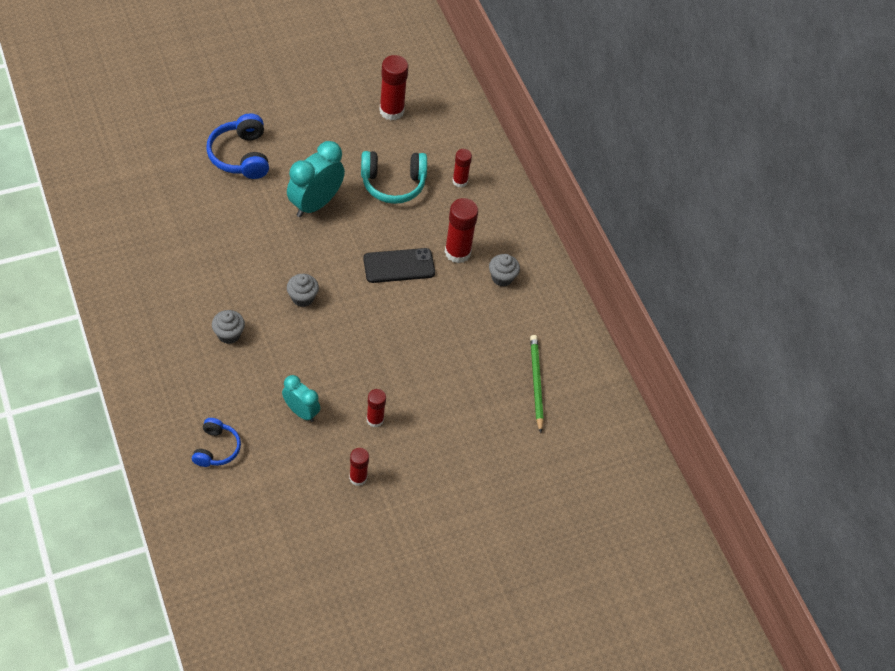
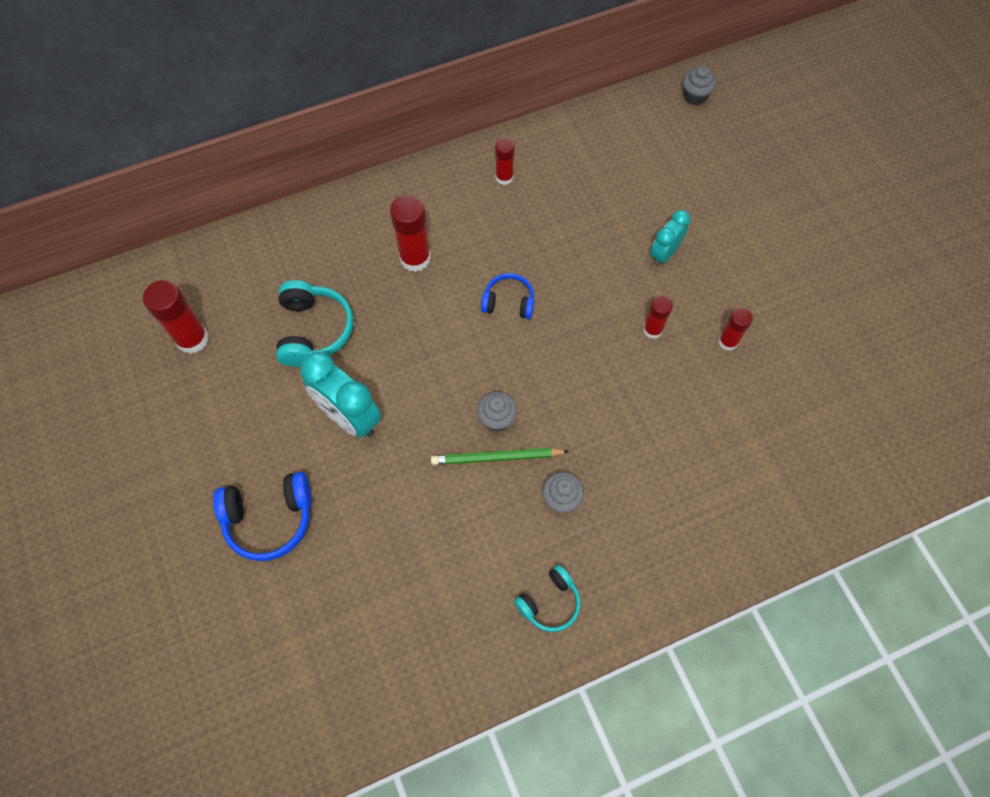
camera: 85 degrees left, 10 degrees up
(149, 318) = (549, 602): none -> turquoise headphones
(216, 448) = (722, 494): blue headphones -> blue headphones (508, 302)
(301, 411) = (656, 406): turquoise clock -> turquoise clock (664, 254)
(399, 266) = (440, 317): black phone -> none
(460, 181) = (308, 259): red glue stick -> red glue stick (504, 177)
(502, 278) = (447, 214): grey cupcake -> grey cupcake (695, 96)
(536, 383) = (581, 182): green pencil -> green pencil (496, 458)

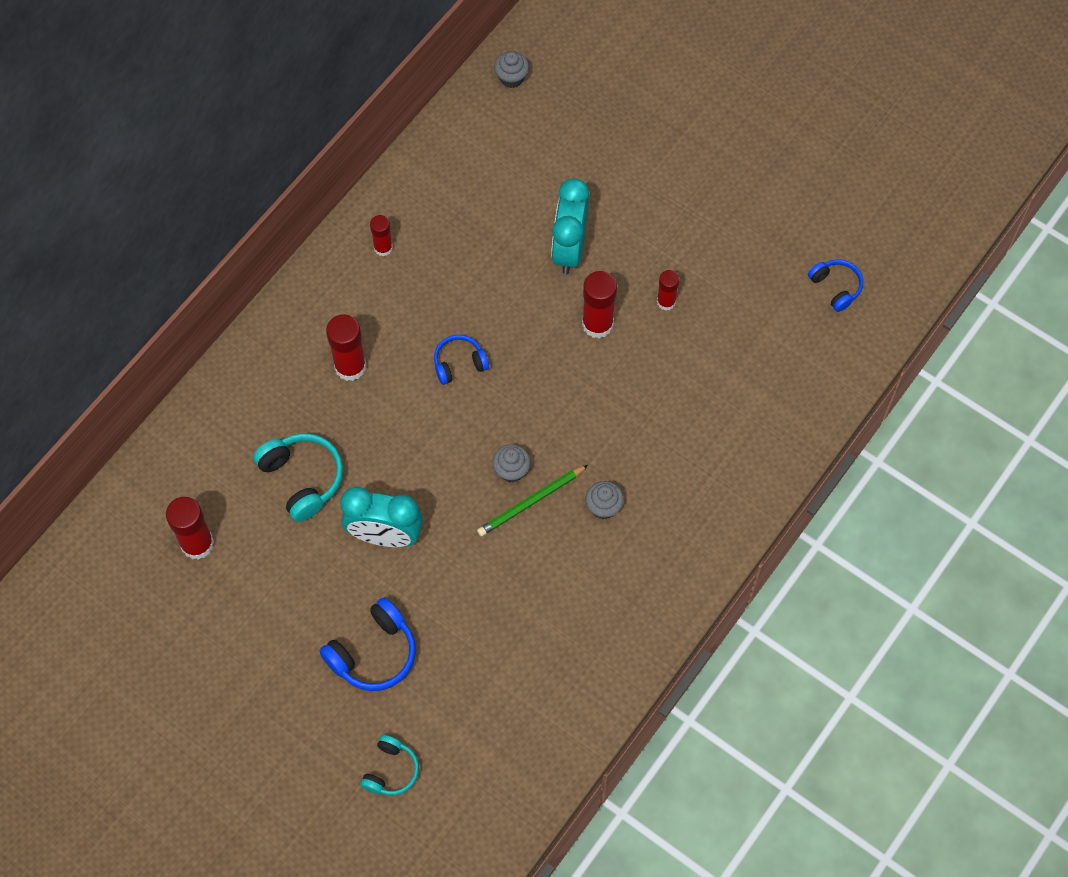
camera: 30 degrees left, 0 degrees up
(549, 602) = (641, 592): turquoise headphones -> turquoise headphones (391, 770)
(652, 330) = (597, 324): red glue stick -> red glue stick, size x1.65
(664, 254) = (569, 249): turquoise clock -> turquoise clock, size x1.65
(902, 409) = (835, 287): none -> blue headphones

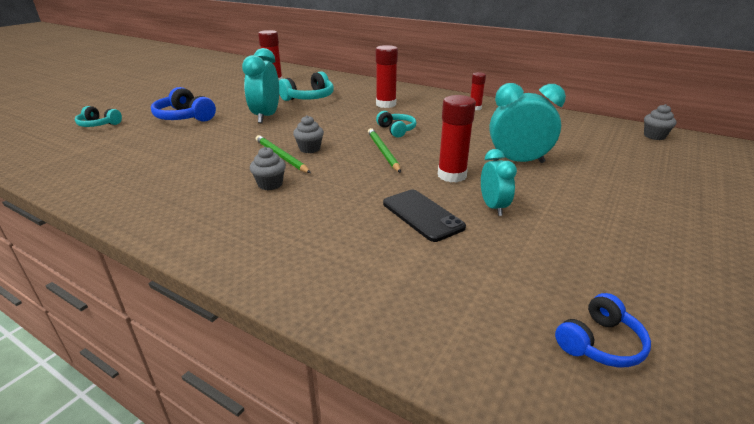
camera: 85 degrees right, 35 degrees down
(459, 363) = (396, 130): blue headphones -> turquoise headphones
(528, 387) = (383, 152): none -> green pencil
(666, 302) = (493, 207): red glue stick -> turquoise clock
(676, 366) = (422, 215): none -> black phone

